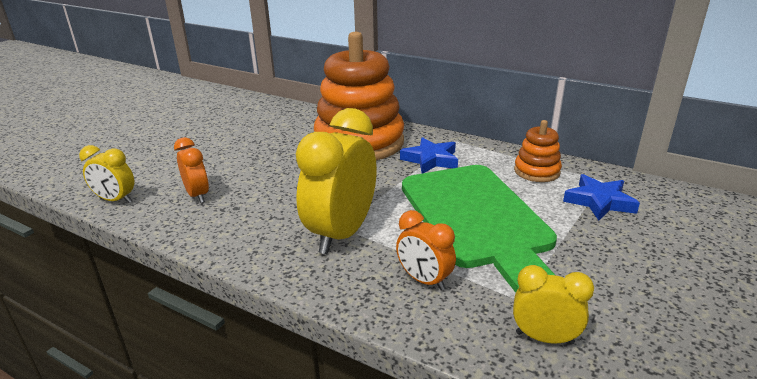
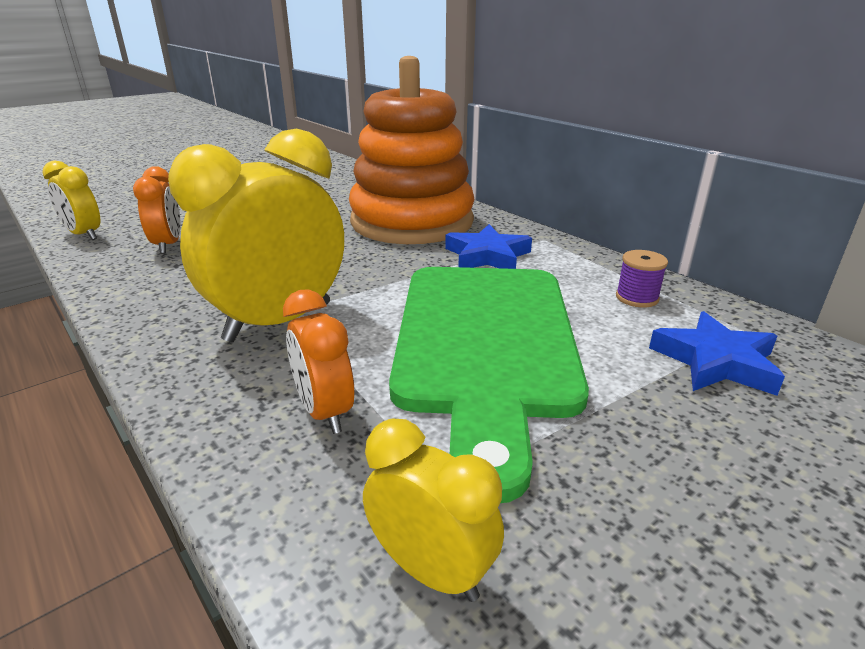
camera: 20 degrees right, 0 degrees up
(536, 171) = (637, 298): orange stacking toy -> purple spool

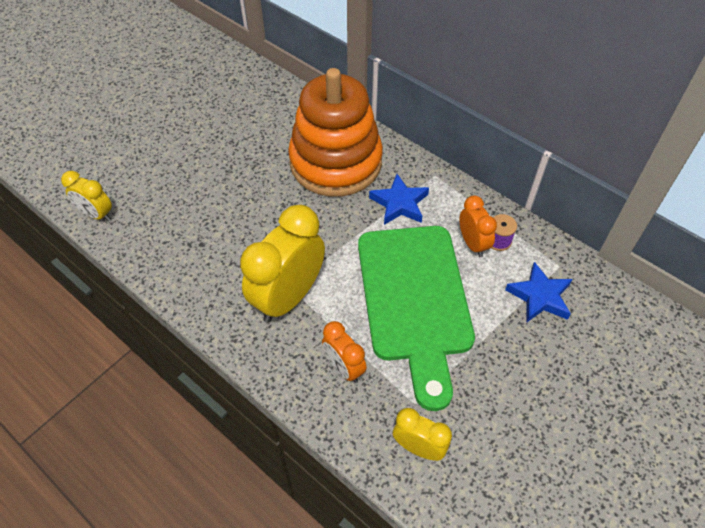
camera: 10 degrees left, 25 degrees up
(168, 245) = (169, 220): orange clock -> orange clock (473, 244)

